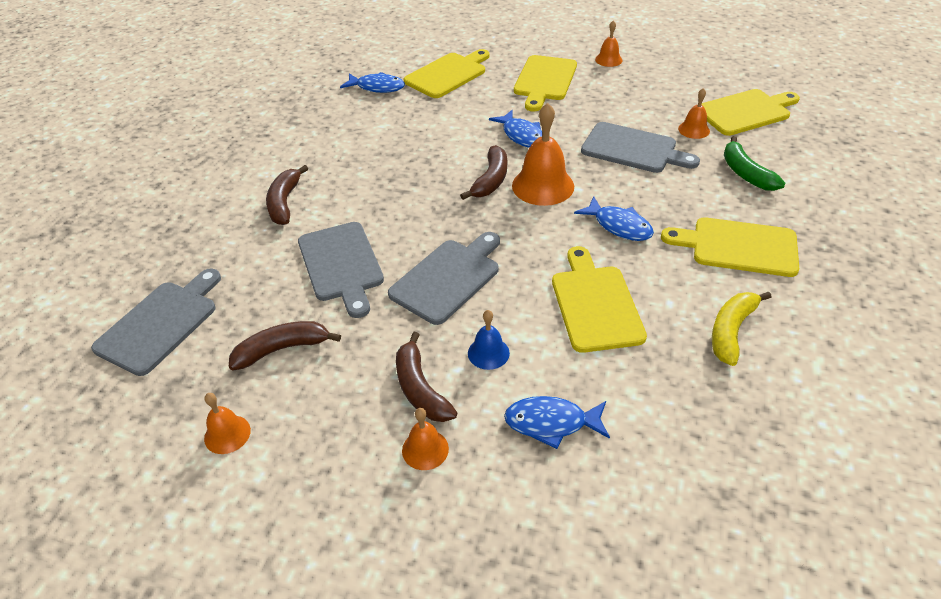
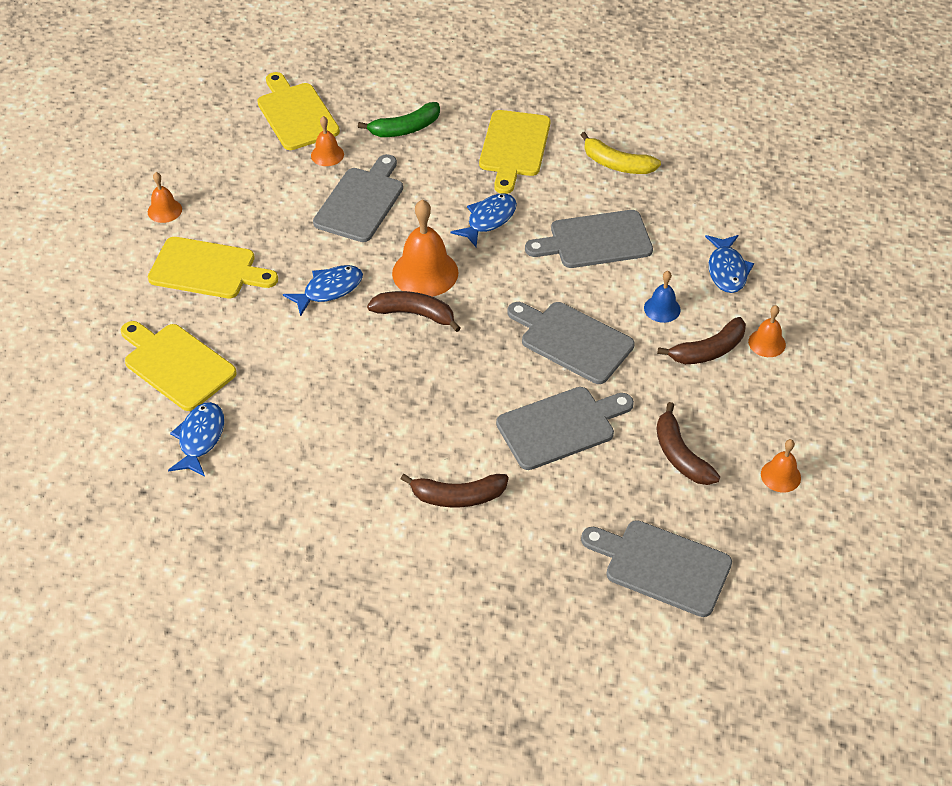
camera: 95 degrees left, 5 degrees up
(595, 304) = (595, 240): yellow cutting board -> grey cutting board

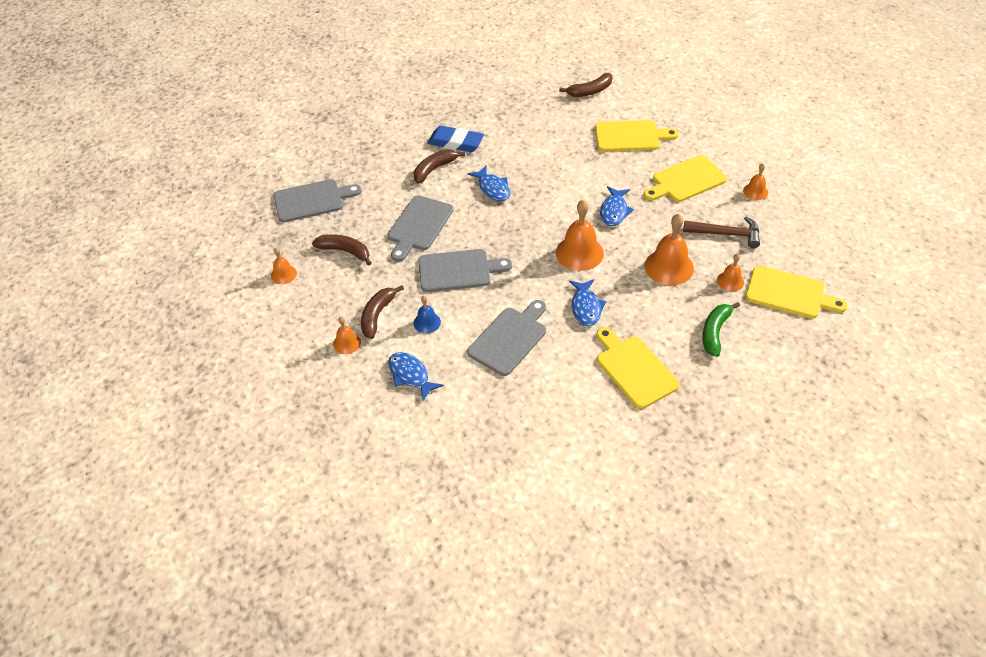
camera: 140 degrees right, 0 degrees up
(200, 438) = (575, 120): blue fish -> blue fish (493, 188)
(261, 193) = (726, 234): none -> brown hammer
(361, 202) = (669, 267): grey cutting board -> orange bell
(385, 520) = (456, 142): none -> blue eraser
(415, 314) = (555, 229): brown banana -> brown banana (590, 91)
(617, 164) = (556, 406): yellow banana -> none

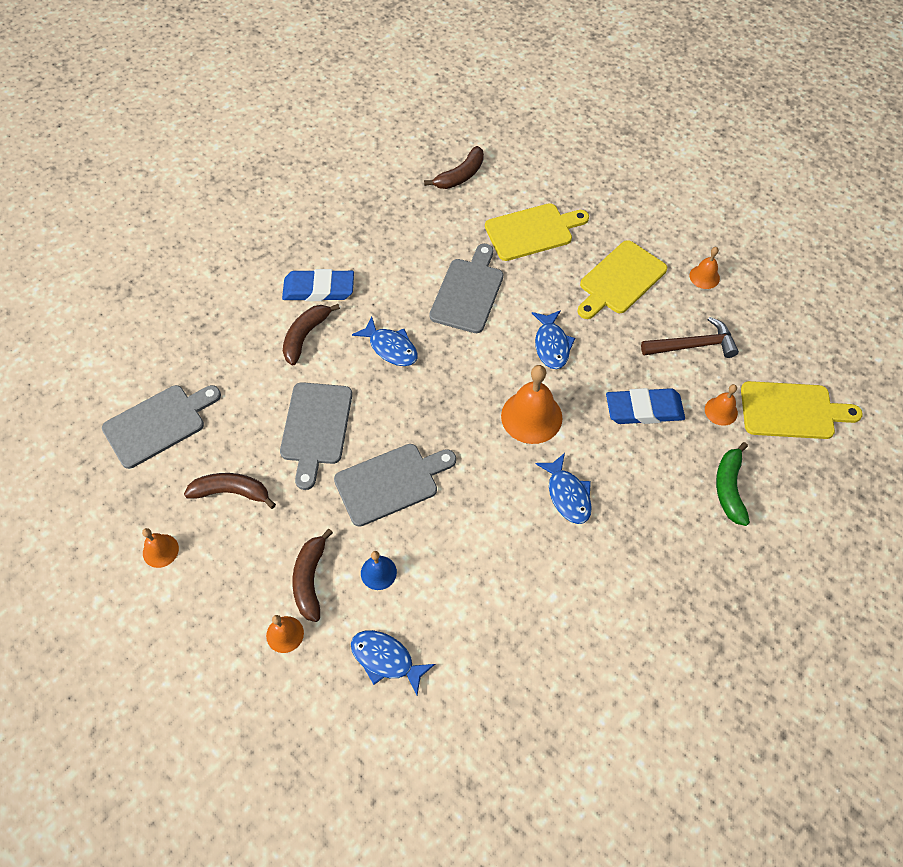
camera: 20 degrees left, 10 degrees up
(509, 339) = (491, 567): grey cutting board -> grey cutting board (468, 292)
(634, 369) = (656, 568): yellow cutting board -> none
(669, 267) = (644, 409): orange bell -> blue eraser

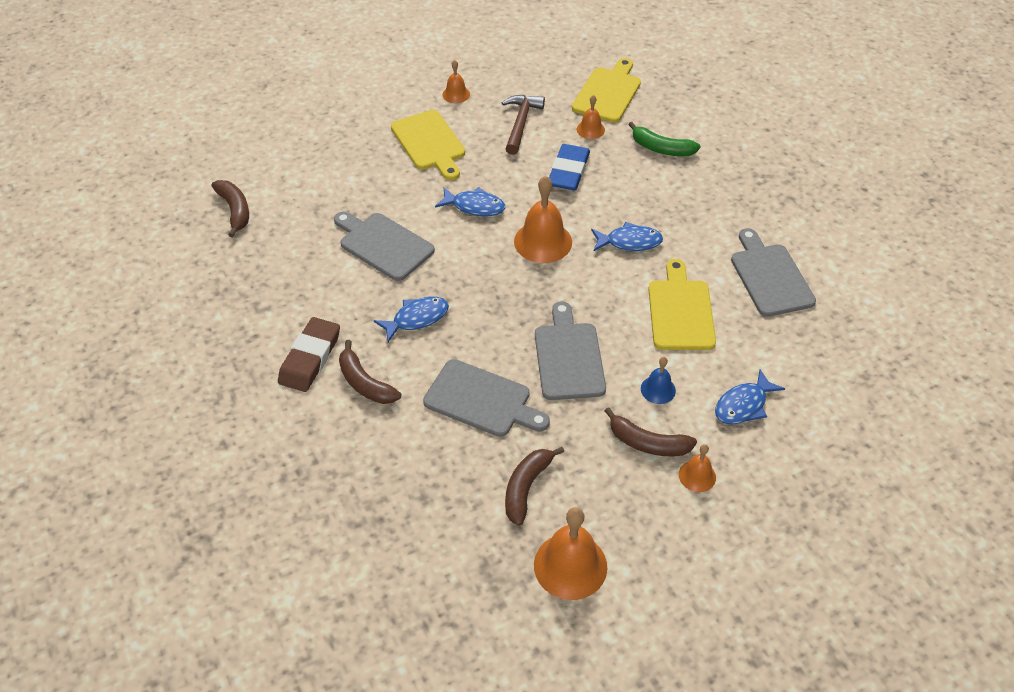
camera: 70 degrees left, 10 degrees down
(158, 424) = (411, 540): grey cutting board -> grey cutting board (770, 277)
(160, 550) = (570, 565): orange bell -> orange bell, size x1.86
(319, 289) = (310, 358): blue eraser -> brown eraser
(532, 231) = (339, 181): yellow cutting board -> yellow cutting board (680, 311)

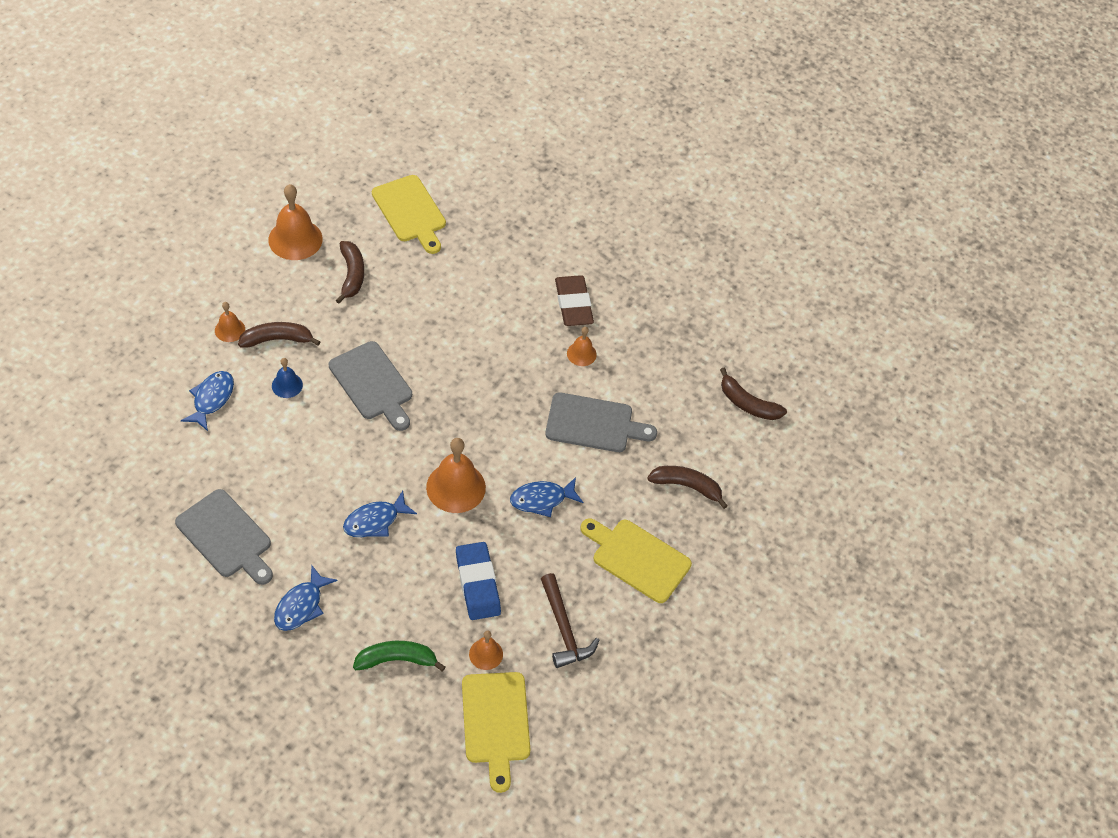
camera: 145 degrees right, 5 degrees up
(365, 383) = (517, 301): brown banana -> brown banana (687, 486)
(416, 318) = (516, 368): blue fish -> blue fish (301, 605)
(456, 94) = (659, 641): orange bell -> orange bell (581, 354)
(481, 400) = (421, 323): grey cutting board -> none
(680, 311) = (297, 465): yellow cutting board -> yellow cutting board (410, 212)

